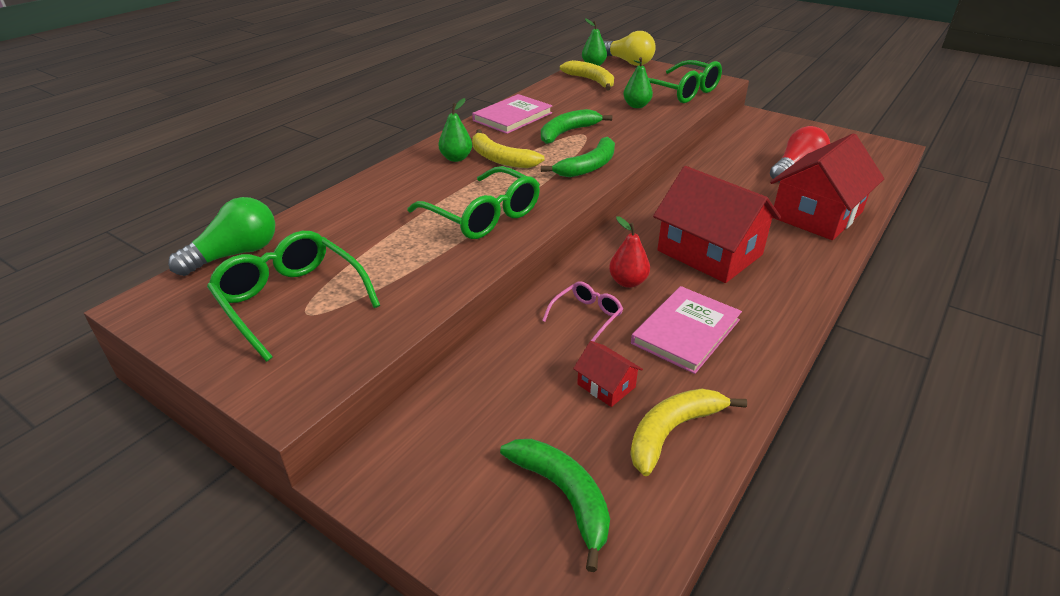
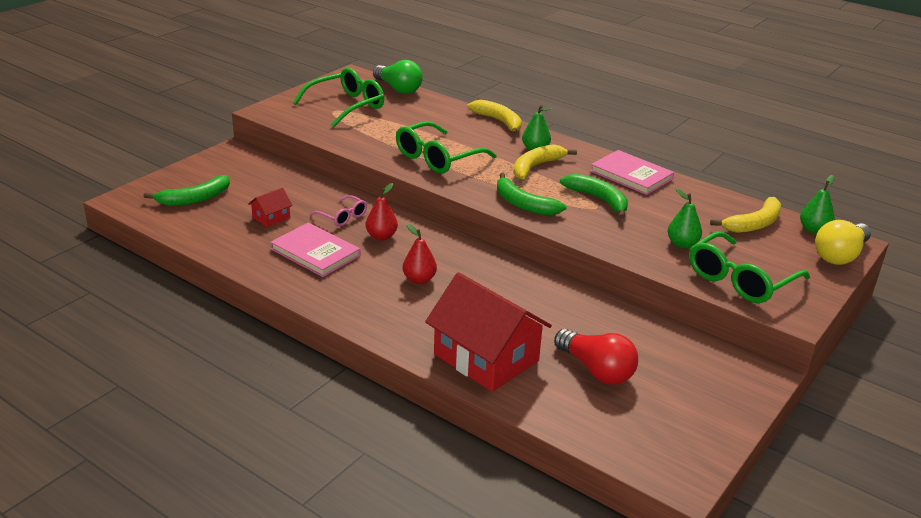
camera: 90 degrees right, 5 degrees down
(672, 431) = (224, 234): yellow banana -> yellow banana (499, 122)
(709, 252) = (419, 280): red house -> red pear

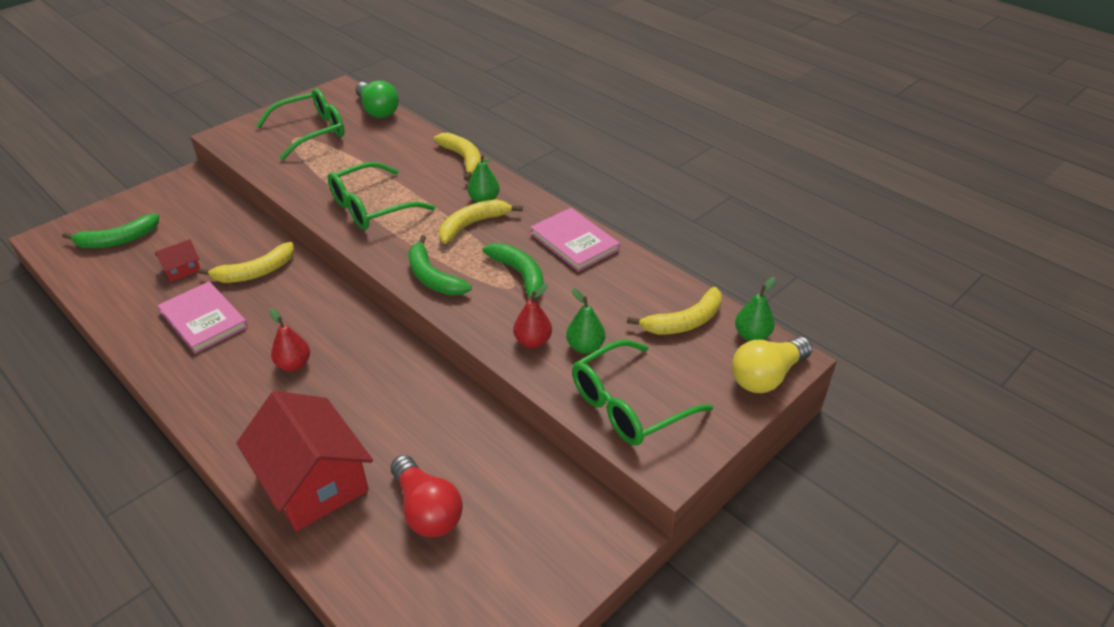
camera: 10 degrees right, 10 degrees up
(342, 216) = (255, 272): pink glasses -> yellow banana
(381, 236) = (283, 302): red pear -> red pear (533, 341)

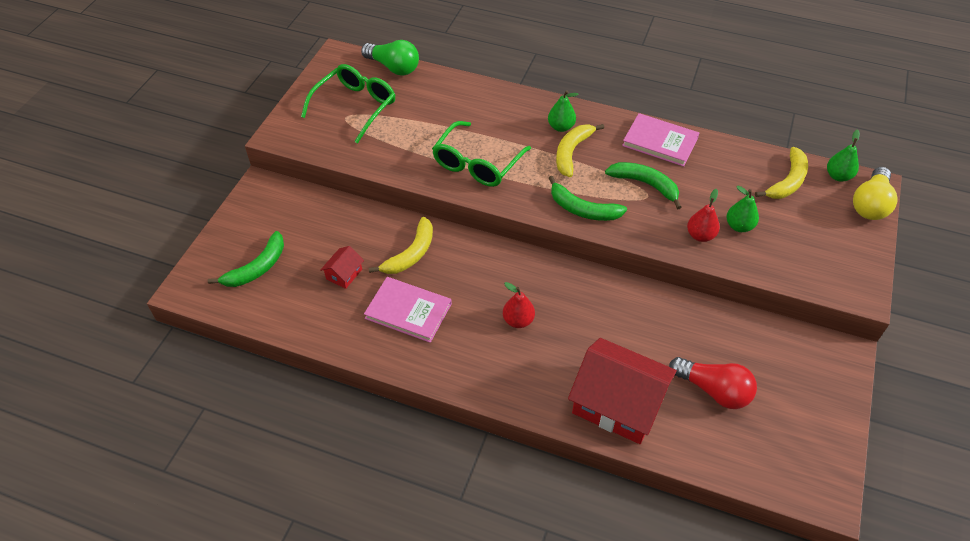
camera: 25 degrees left, 10 degrees up
(463, 159) = (511, 94): yellow banana -> none
(629, 405) = (803, 259): green glasses -> none

